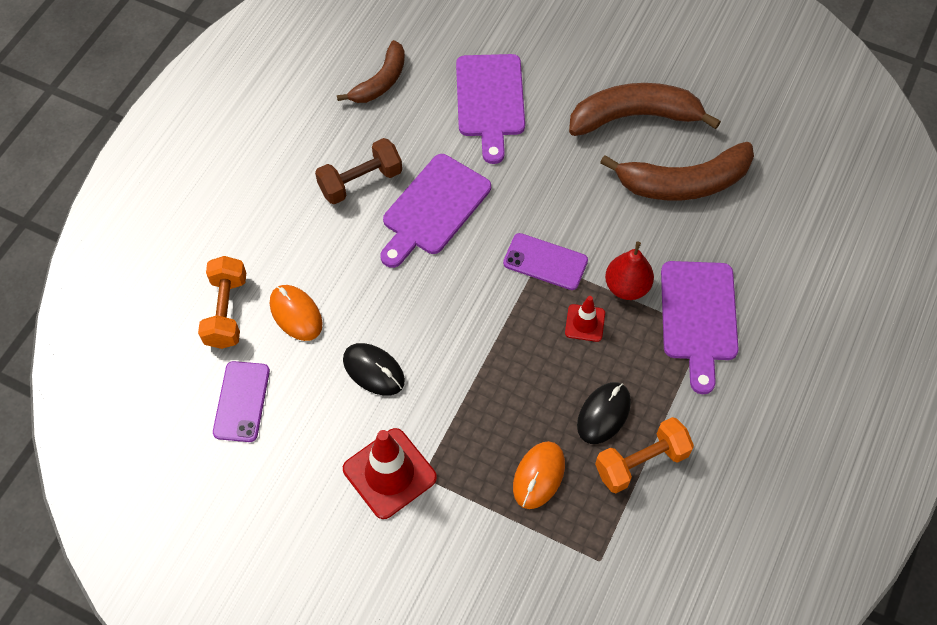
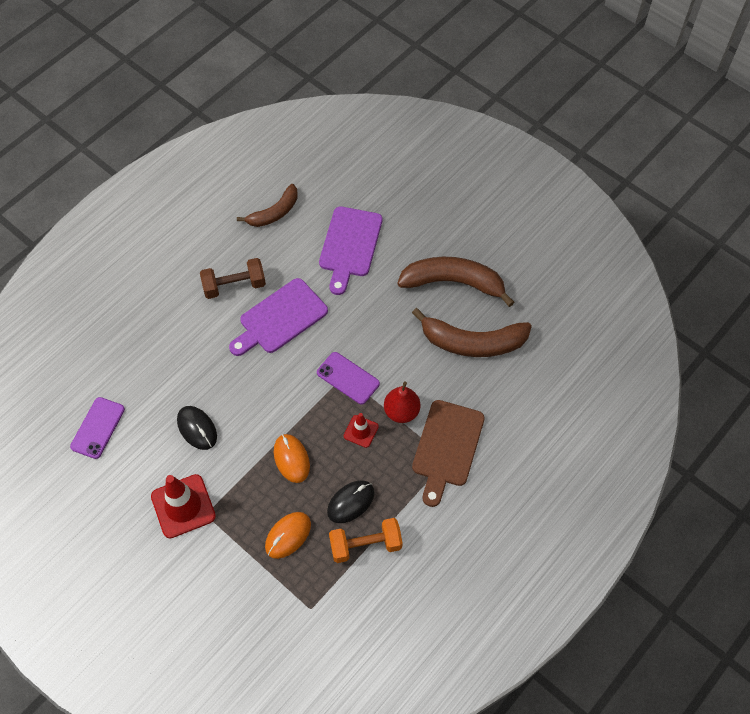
camera: 15 degrees right, 0 degrees up
(226, 311) = (108, 359): orange dumbbell -> none
(296, 314) = (156, 373): orange mouse -> orange mouse (291, 459)
(699, 317) = (447, 447): purple cutting board -> brown cutting board

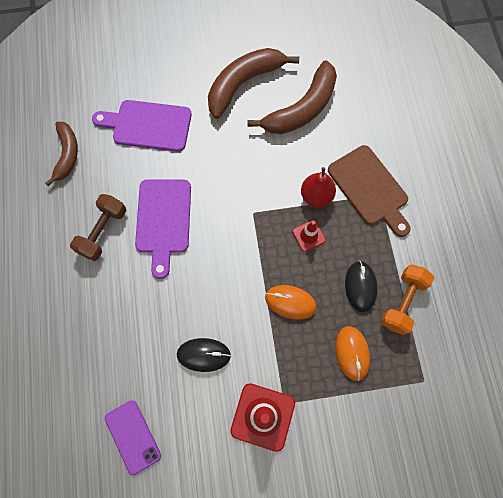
camera: 50 degrees left, 10 degrees up
(348, 378) = (257, 211): purple phone -> none
(350, 245) = (148, 125): purple cutting board -> purple cutting board turned 135 degrees clockwise

